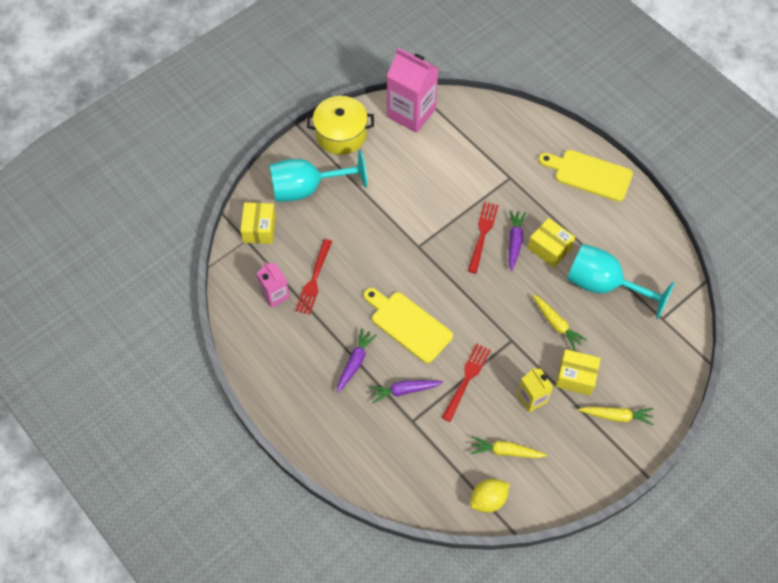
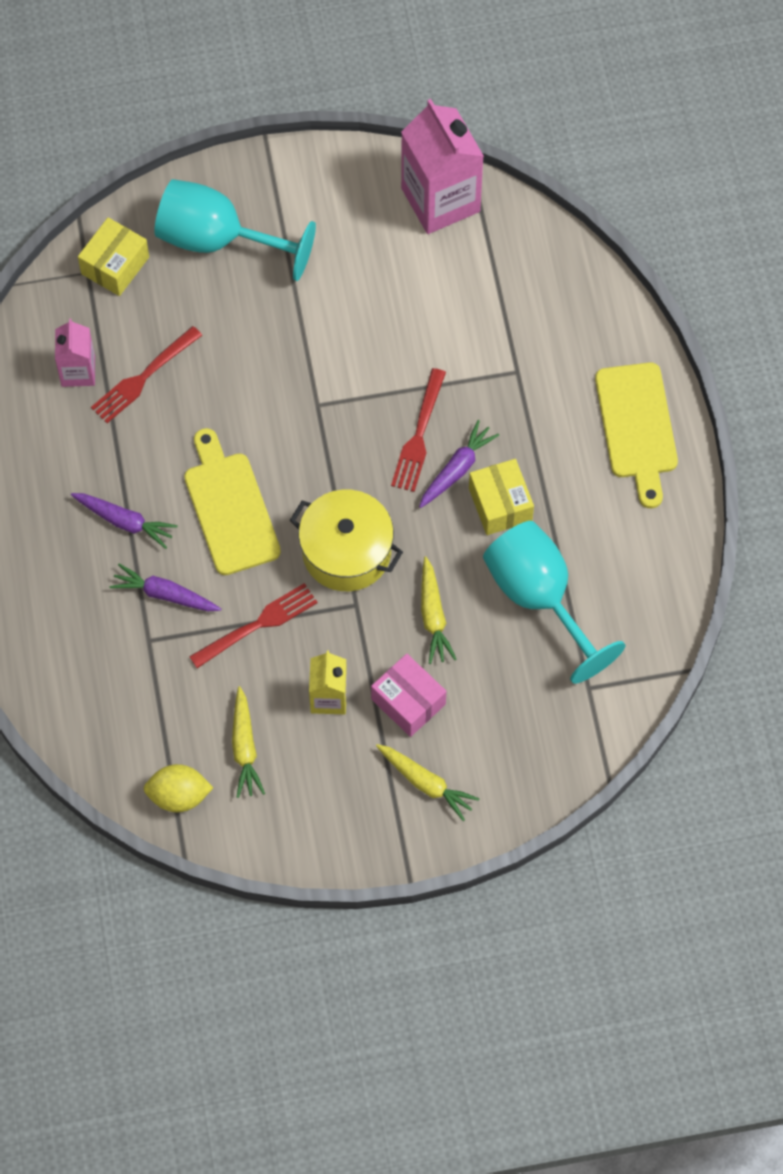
camera: 30 degrees right, 5 degrees up
(341, 134) = (317, 182): yellow pot -> yellow pot (346, 552)
(355, 362) = (124, 521): purple carrot -> purple carrot turned 60 degrees clockwise
(482, 234) = (419, 435): red fork -> red fork turned 150 degrees clockwise
(506, 451) = (245, 747): yellow carrot -> yellow carrot turned 135 degrees counterclockwise
(575, 377) = (408, 702): yellow box -> pink box
(589, 174) = (637, 427): yellow cutting board -> yellow cutting board turned 150 degrees counterclockwise

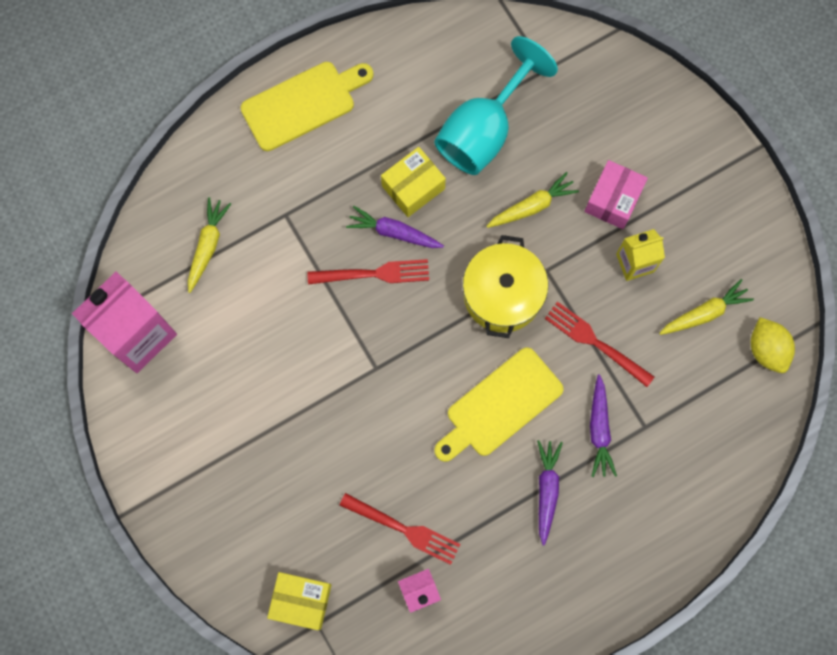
camera: 110 degrees left, 10 degrees up
(217, 239) = (243, 517): turquoise goblet -> none
(426, 783) = (675, 163): yellow carrot -> yellow carrot (207, 246)

